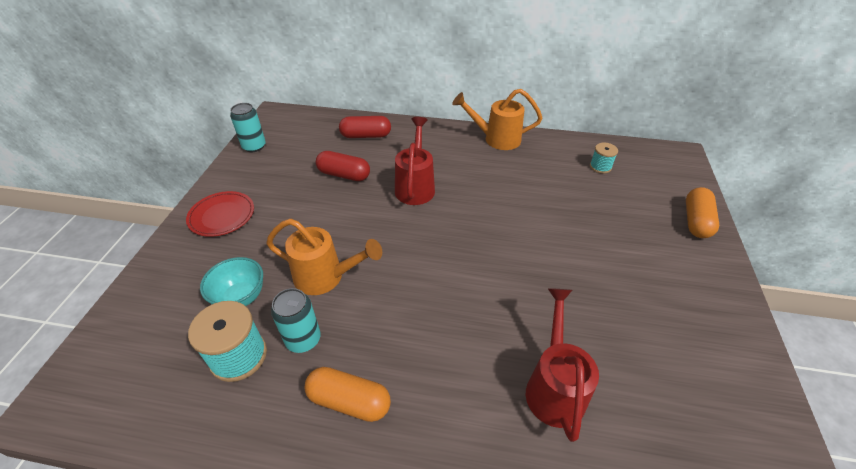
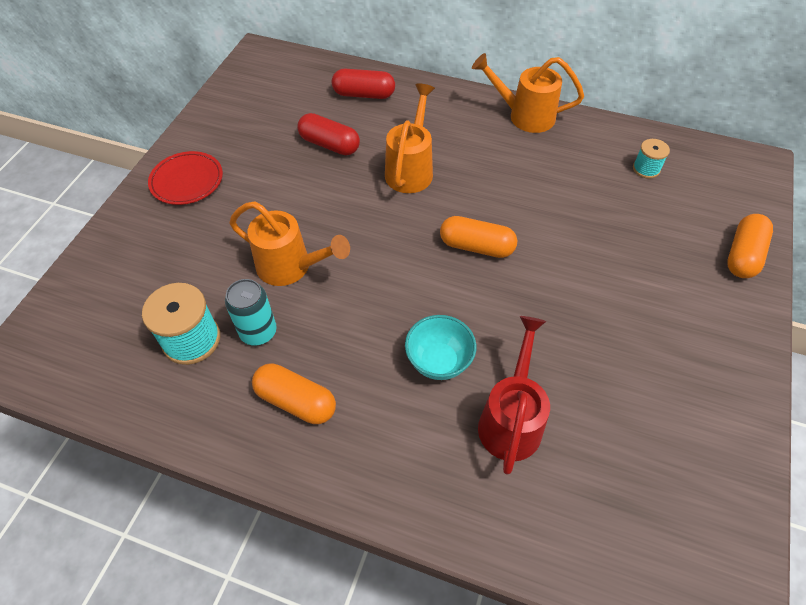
camera: 10 degrees right, 10 degrees up
(240, 297) = (199, 278): turquoise bowl -> turquoise bowl (439, 361)
(254, 146) = (230, 95): turquoise can -> none
(415, 186) = (410, 169): red watering can -> orange watering can
(484, 240) = (476, 246): none -> orange capsule

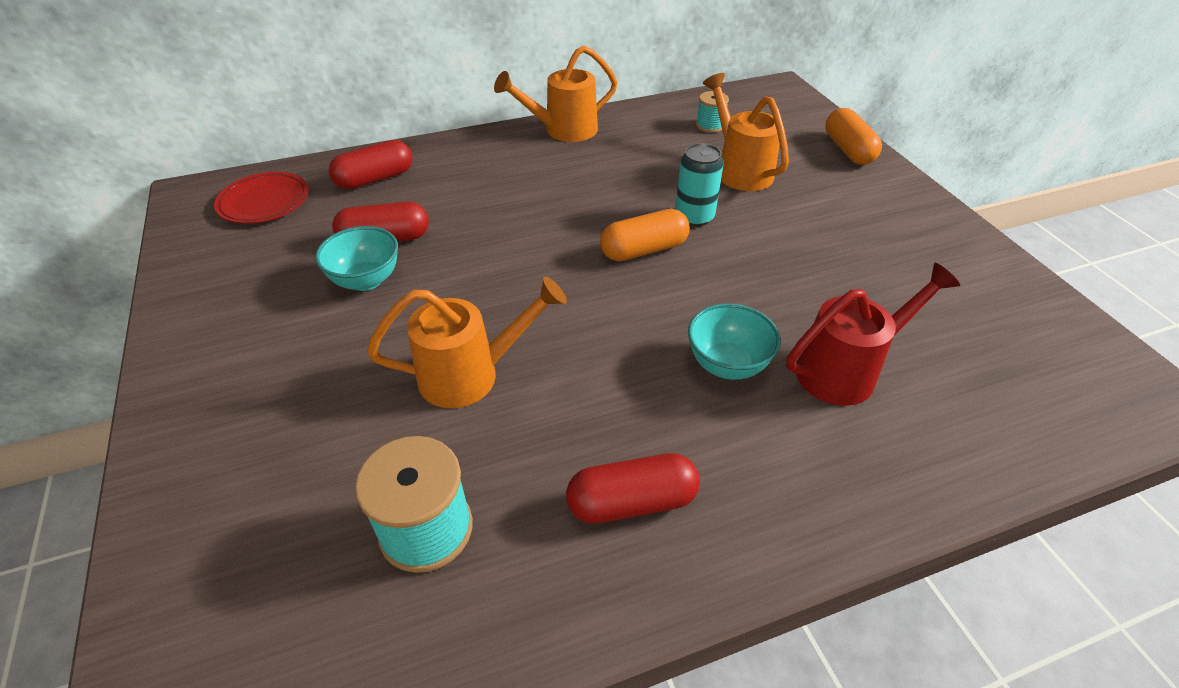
camera: 40 degrees left, 10 degrees down
(187, 181) = (226, 362): red plate -> red plate (264, 202)
(258, 332) = (505, 463): turquoise can -> turquoise can (694, 217)
(294, 169) = (366, 280): none -> turquoise bowl
(296, 401) = (632, 502): orange capsule -> red capsule
(410, 169) = (503, 219): orange watering can -> orange watering can (740, 170)
(511, 420) = (845, 370): red watering can -> red watering can turned 90 degrees clockwise

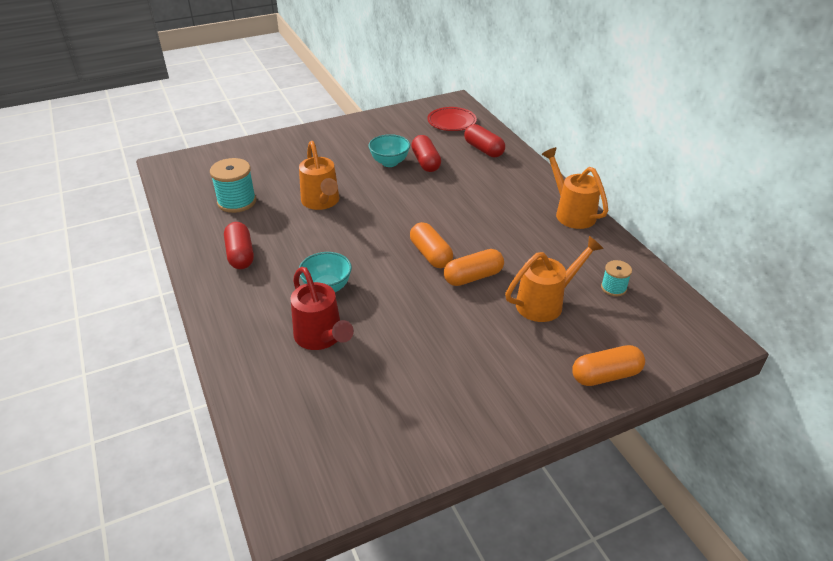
camera: 85 degrees right, 5 degrees down
(694, 217) = (473, 277): turquoise can -> orange capsule

